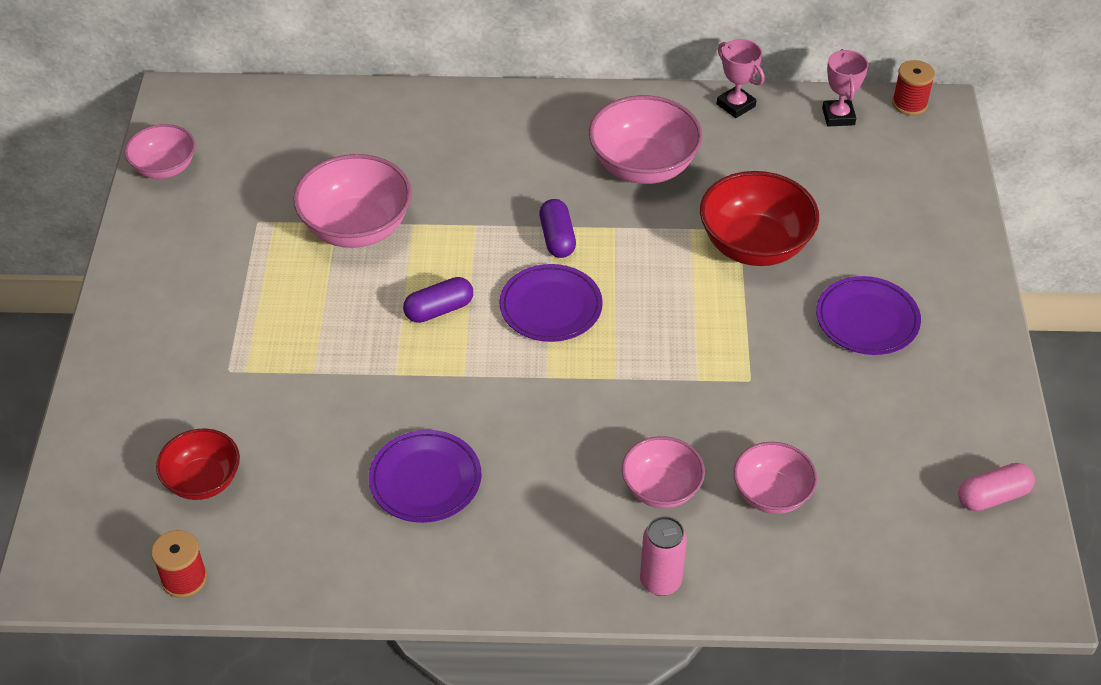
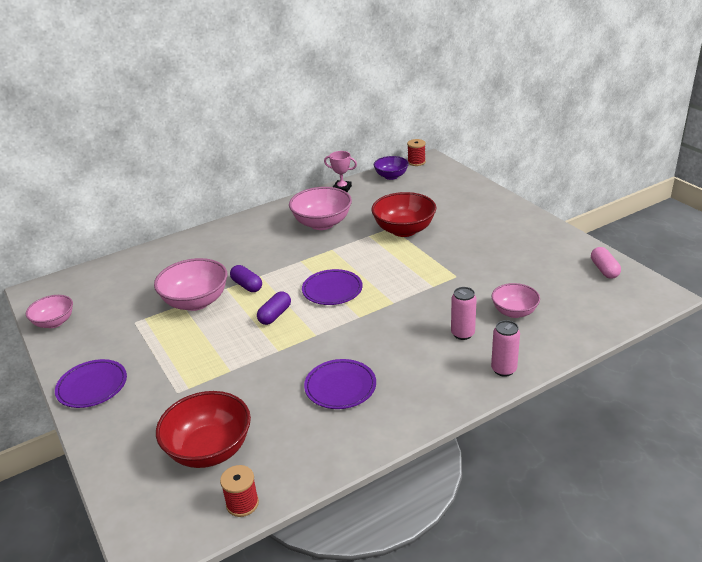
camera: 30 degrees left, 15 degrees down
(203, 480) = (209, 450): red bowl -> red bowl, size x1.62
(557, 238) = (308, 264): purple capsule -> purple capsule (247, 285)
(661, 489) = (462, 334): pink bowl -> pink can
(838, 116) = (391, 176): pink trophy -> purple bowl
(867, 319) = (481, 235): purple plate -> purple plate (92, 386)
(993, 496) = (604, 270): pink capsule -> pink capsule turned 45 degrees counterclockwise

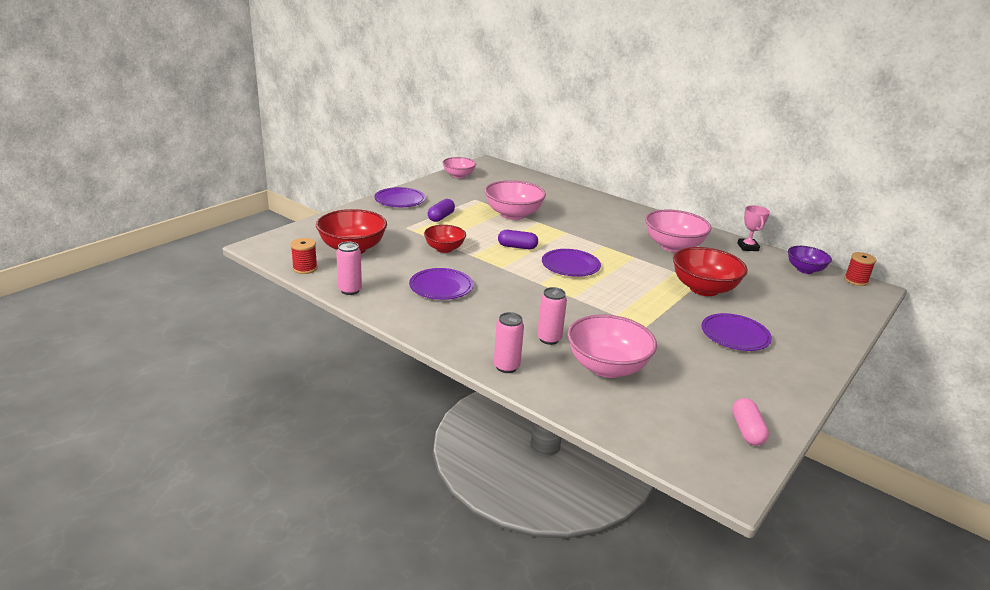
camera: 65 degrees right, 5 degrees down
(247, 285) = (549, 229): purple capsule -> purple capsule (441, 217)
(251, 369) = (444, 249): none -> red bowl
(318, 464) = (350, 290): none -> pink can
(480, 237) = (735, 335): none -> purple plate
(514, 312) = (607, 367): pink bowl -> pink bowl, size x1.62
(604, 270) = (747, 431): pink capsule -> pink capsule turned 60 degrees counterclockwise

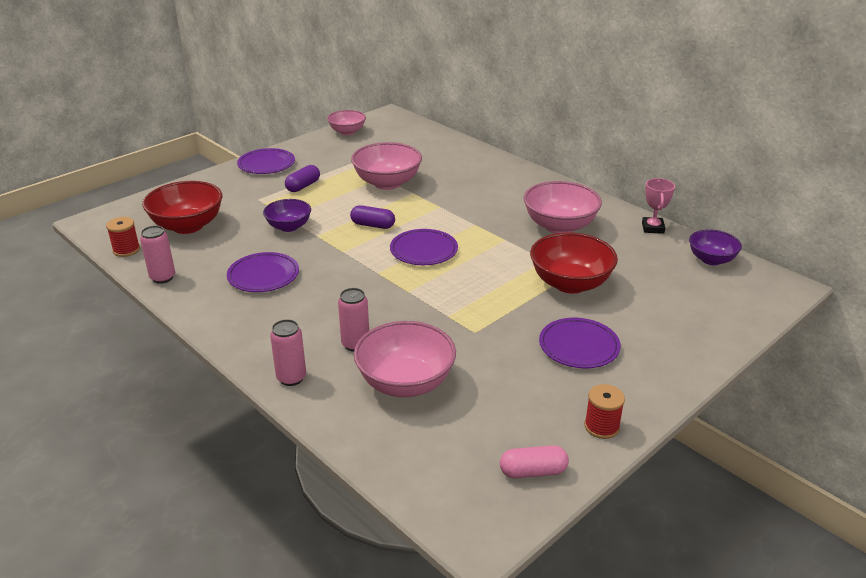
camera: 10 degrees right, 5 degrees up
(444, 249) = (289, 227): red bowl -> purple bowl
(747, 431) = (533, 471): pink capsule -> pink capsule turned 75 degrees clockwise
(855, 280) = (770, 276): red spool -> red spool (601, 427)

